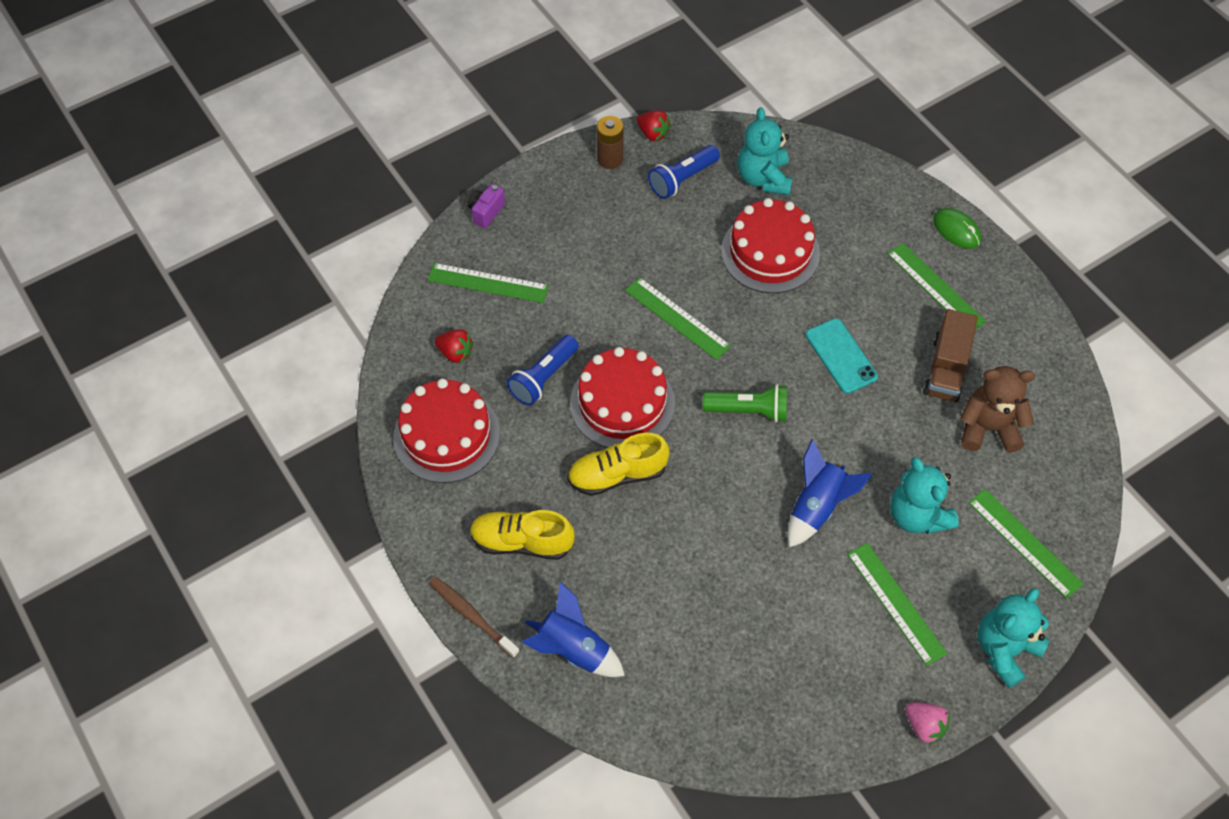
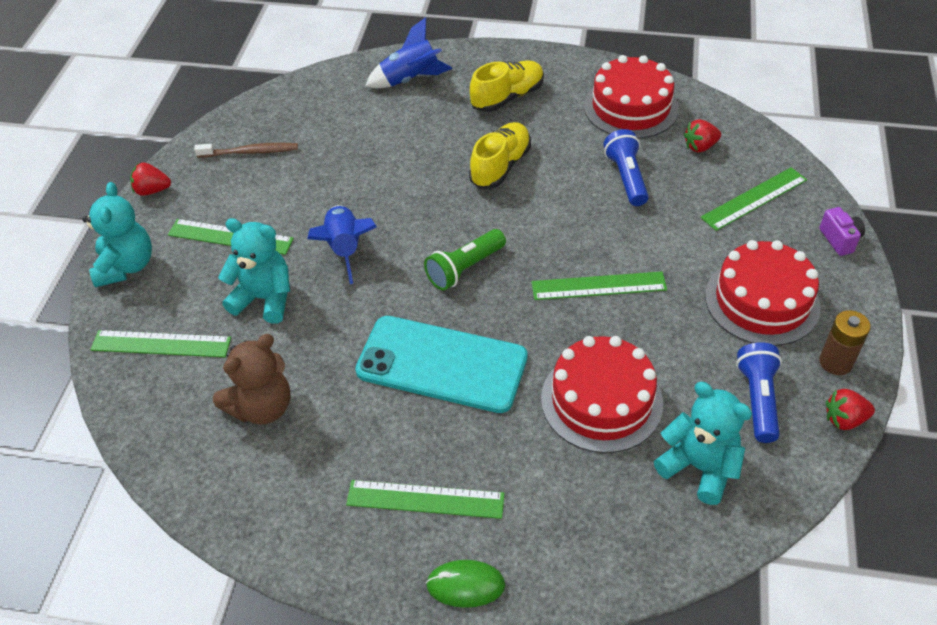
camera: 135 degrees right, 10 degrees down
(472, 616) = (485, 53): brown toothbrush -> brown toothbrush (250, 152)
(622, 403) = (555, 204): red cake -> red cake (762, 301)
(841, 356) = (442, 364): turquoise phone -> turquoise phone, size x1.75
(924, 726) = (152, 190): pink strawberry -> red strawberry
(946, 368) = (343, 428): brown truck -> none

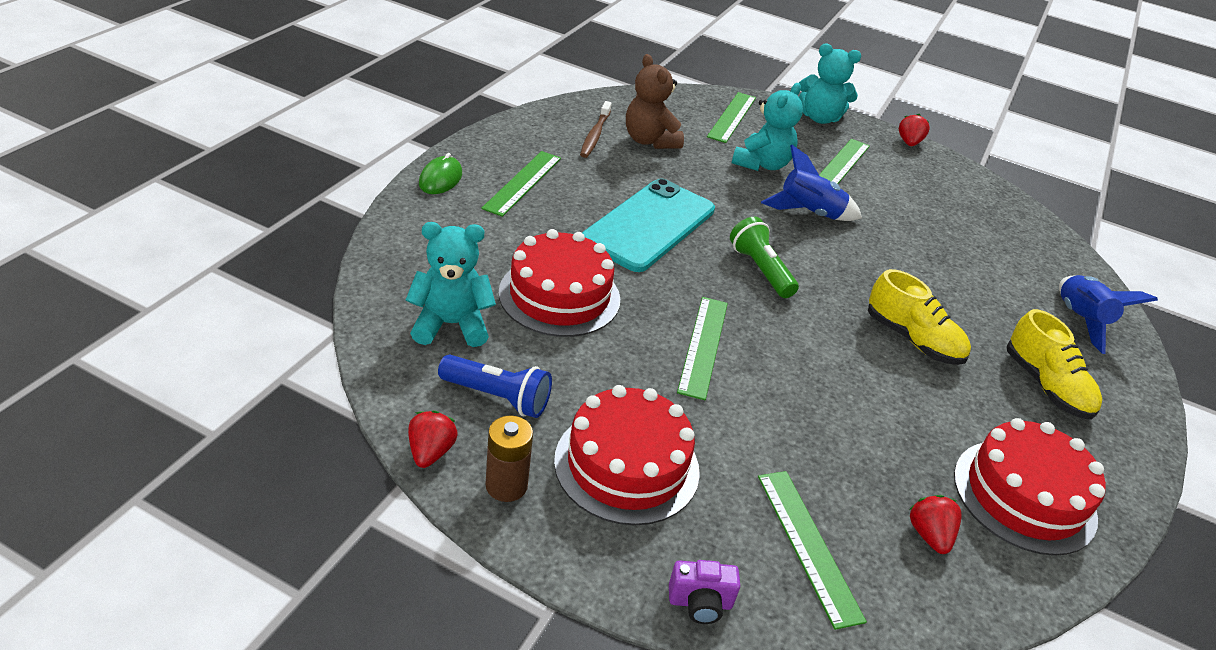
camera: 100 degrees right, 10 degrees down
(250, 152) = (956, 196): brown toothbrush -> brown toothbrush (595, 135)
(626, 177) = (875, 434): blue flashlight -> none
(699, 467) = (451, 324): turquoise teddy bear -> turquoise teddy bear turned 150 degrees counterclockwise

